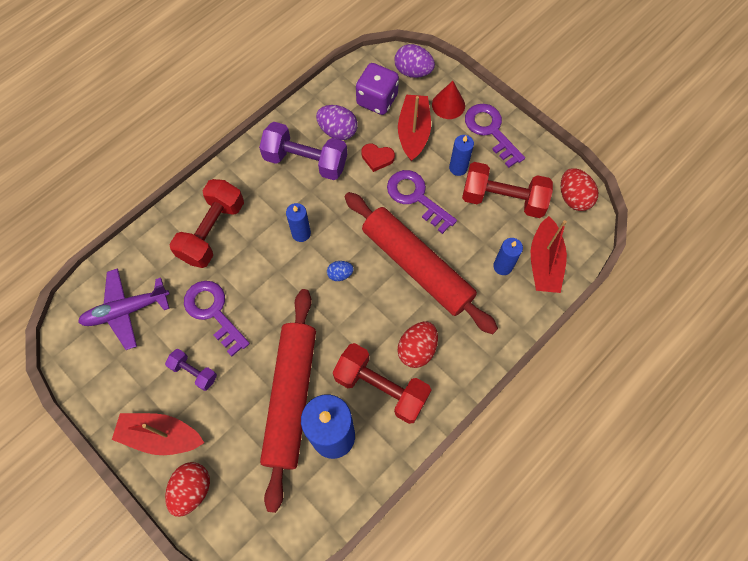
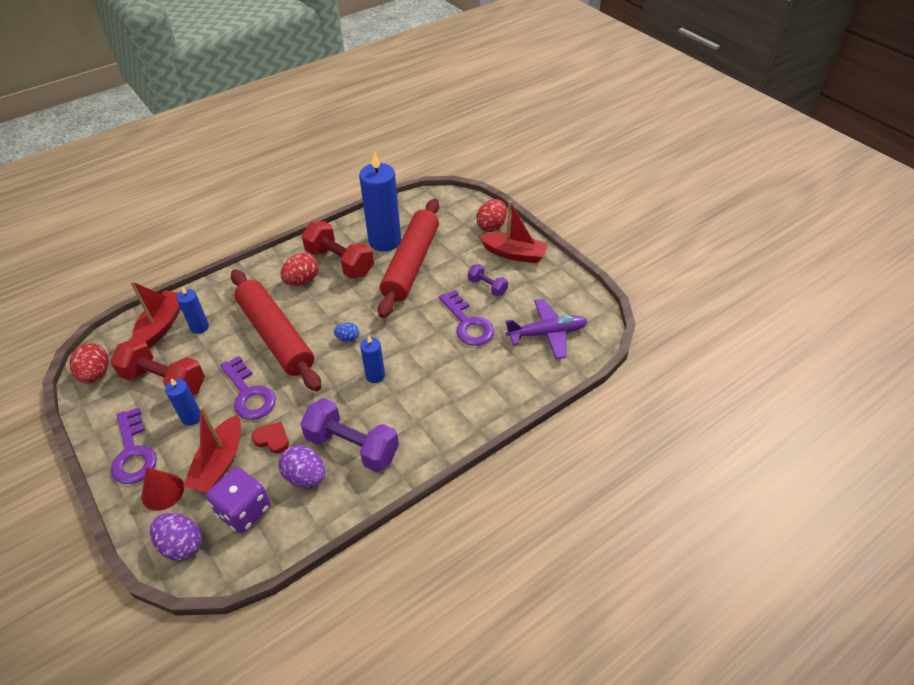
camera: 170 degrees left, 20 degrees down
(212, 231) = (463, 388): red dumbbell -> none

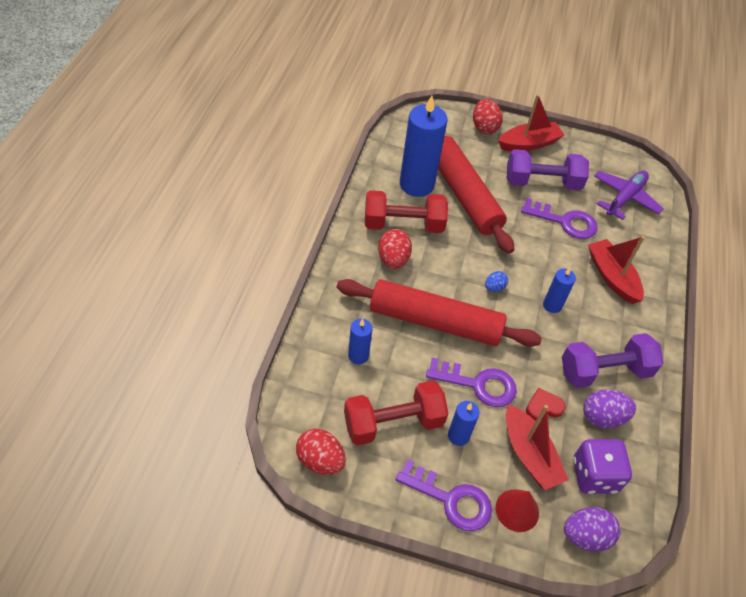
camera: 45 degrees left, 5 degrees up
(161, 326) = (320, 376): red boat -> red boat (612, 277)
(487, 286) = (542, 182): purple dumbbell -> purple dumbbell, size x1.89

